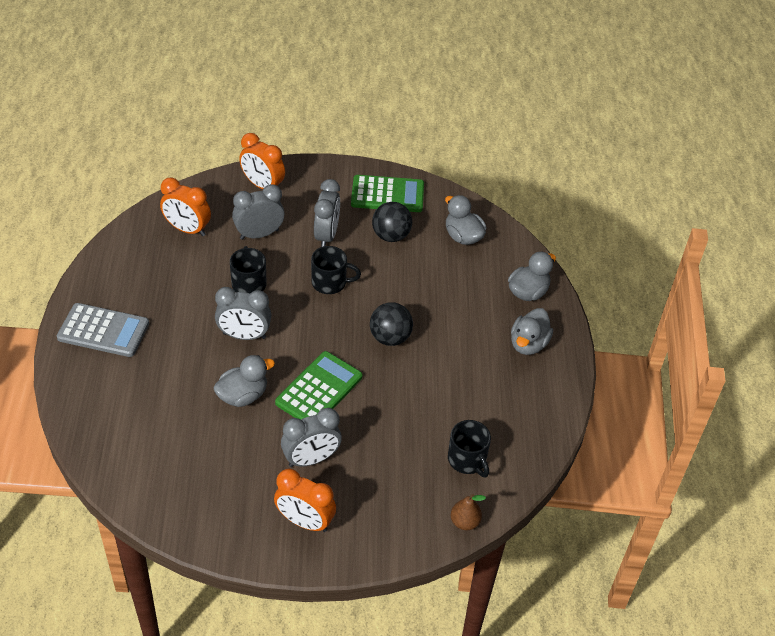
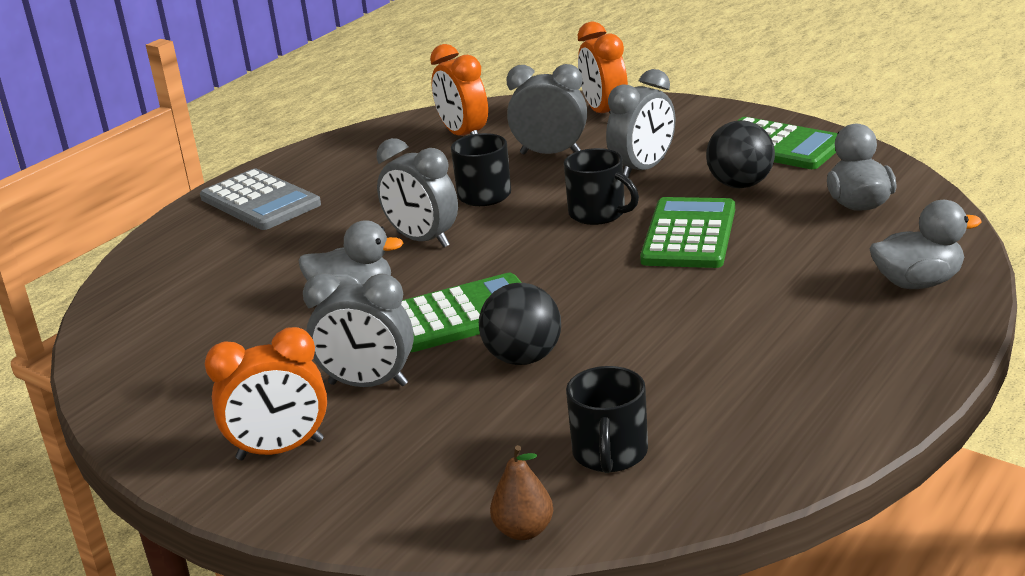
camera: 40 degrees right, 20 degrees down
(305, 521) = (280, 450): orange clock -> orange clock turned 75 degrees counterclockwise
(390, 337) = (629, 285): black ball -> black ball (523, 358)
(393, 287) = (689, 235): none -> green calculator
(528, 344) = (861, 342): grey duck -> none

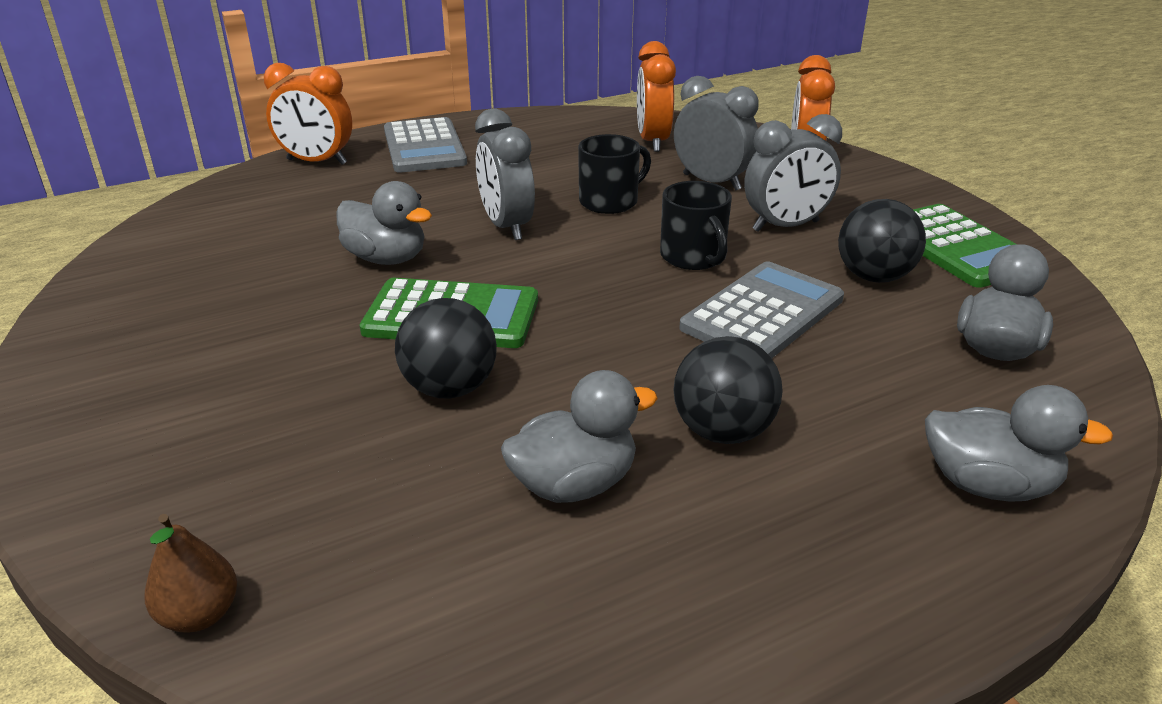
camera: 25 degrees right, 5 degrees up
(280, 450) = (136, 391): orange clock -> orange clock (316, 162)
(368, 384) = (287, 354): grey clock -> none
(610, 454) = (397, 555): black mug -> none
(676, 376) = (574, 484): none -> grey duck
(689, 235) = (763, 314): green calculator -> grey calculator
(737, 313) = (722, 431): none -> black ball

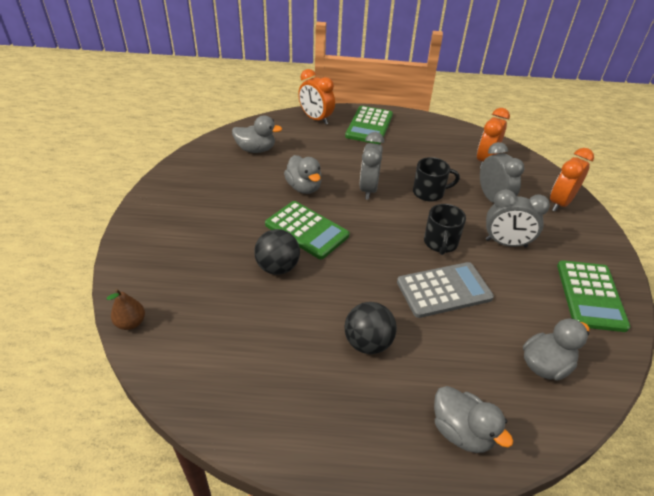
camera: 30 degrees right, 10 degrees up
(424, 147) = (369, 125): grey calculator -> green calculator
(574, 484) = (288, 336): grey duck -> grey duck (256, 149)
(874, 277) = (523, 294): black ball -> none

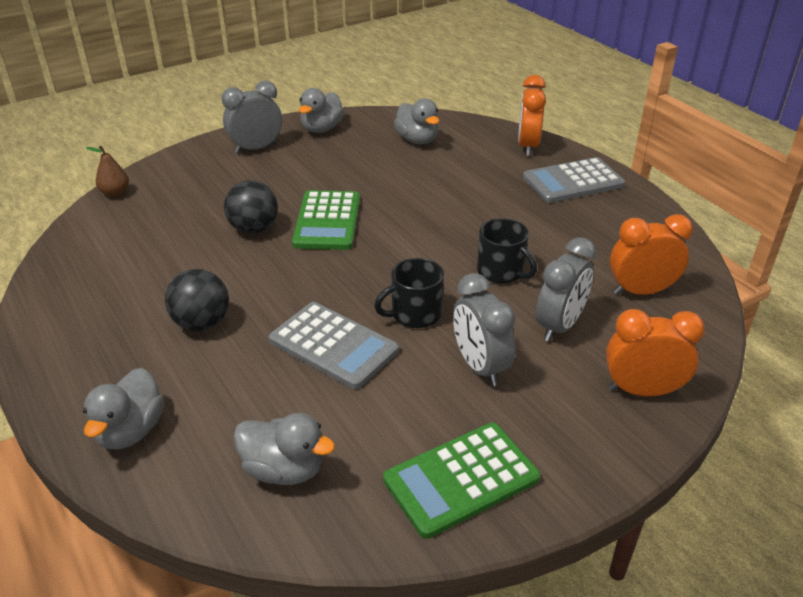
camera: 55 degrees right, 5 degrees down
(304, 187) = (393, 191): grey duck -> grey duck (322, 129)
(368, 189) = (447, 229): grey clock -> grey clock (256, 148)
(369, 125) = (573, 181): green calculator -> grey calculator

